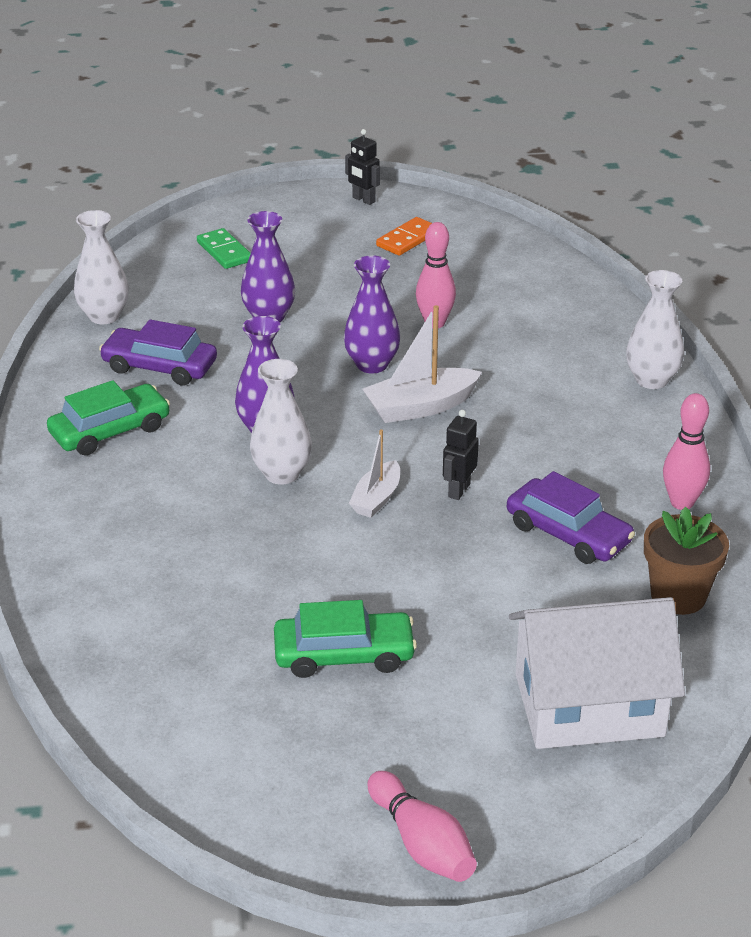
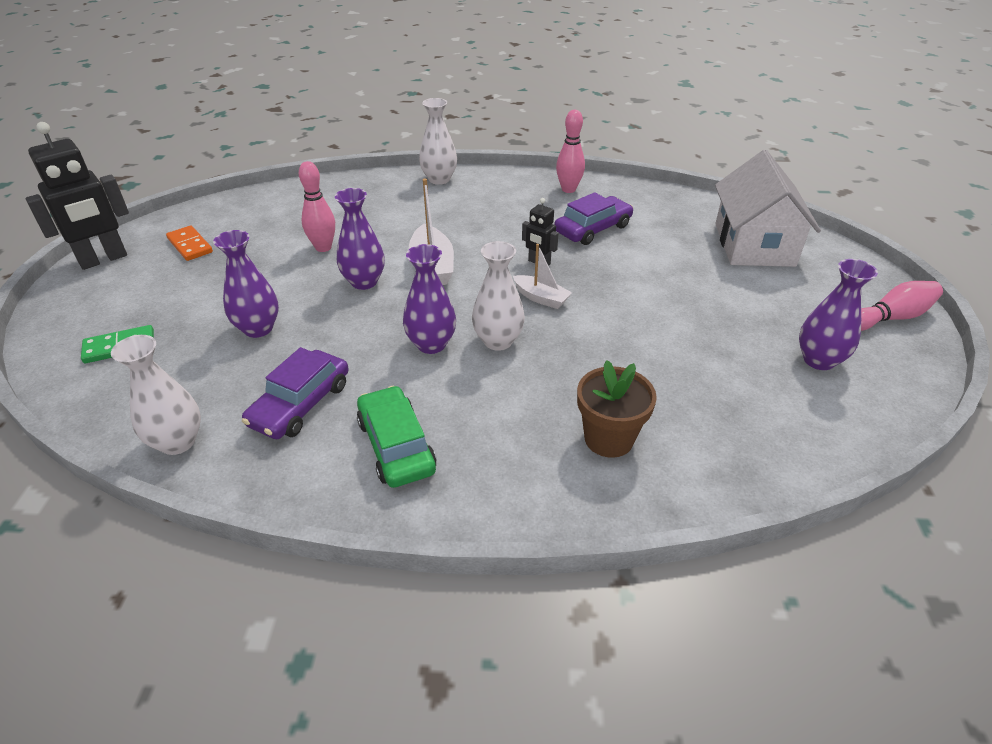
camera: 80 degrees left, 5 degrees up
(299, 747) = (818, 360): none -> purple vase
(344, 655) = (719, 331): green car -> none
(363, 200) = (103, 259): black robot -> black robot, size x1.98
(678, 596) = (655, 203): brown flower pot -> brown flower pot (608, 438)

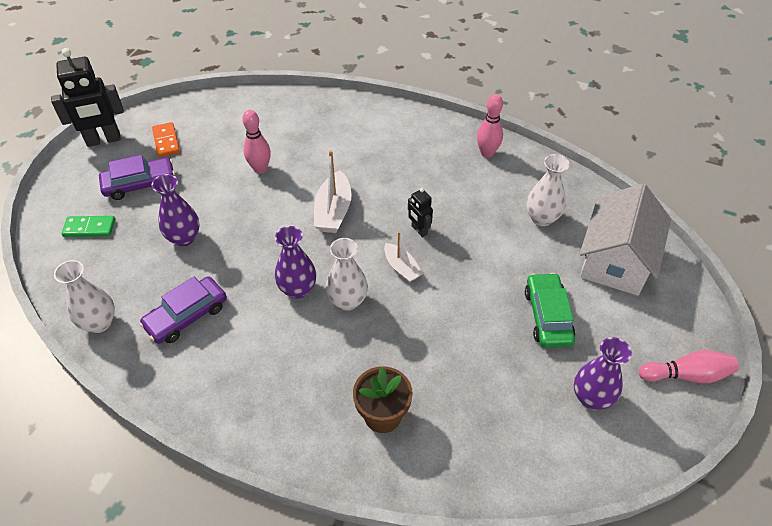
camera: 20 degrees right, 10 degrees up
(364, 282) = (275, 213): purple vase -> none
(396, 445) = (234, 372): green car -> green car (547, 316)
(439, 179) = (383, 114): white vase -> white vase (541, 218)
(593, 229) = (483, 205): purple car -> purple car (140, 184)

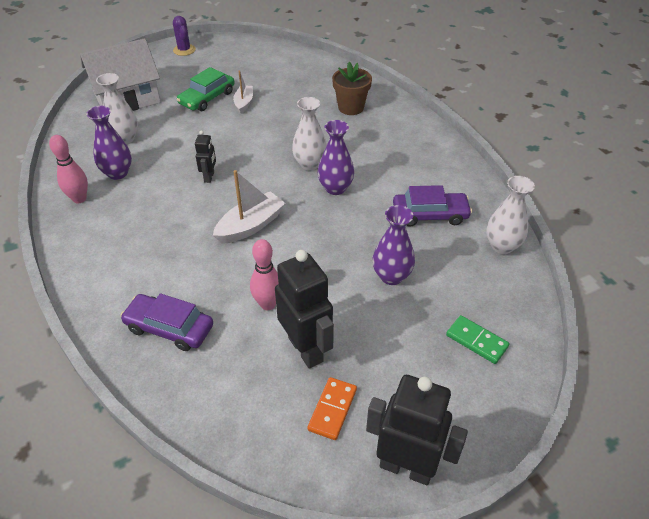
camera: 140 degrees left, 5 degrees down
(140, 184) = (398, 364): purple car -> purple car (169, 328)
(209, 159) = (306, 349): none -> black robot
(401, 268) = (252, 162): white boat -> white boat (244, 103)
(591, 397) = (239, 65): purple vase -> purple vase (117, 173)
(686, 375) = (184, 50): pink bowling pin -> purple cactus

